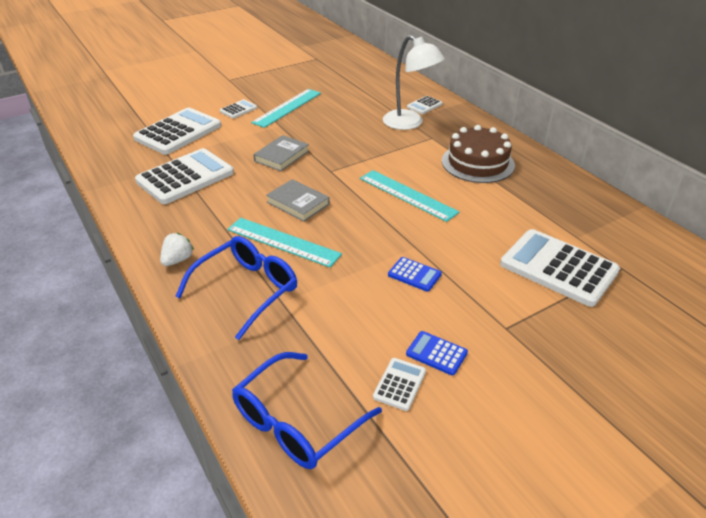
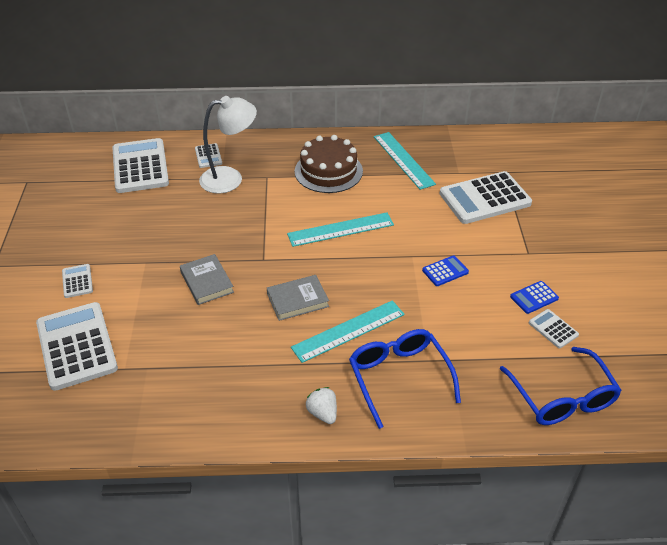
camera: 60 degrees left, 5 degrees up
(185, 177) = (180, 367): white calculator -> white calculator (140, 166)
(287, 107) = (114, 243): turquoise ruler -> turquoise ruler (403, 160)

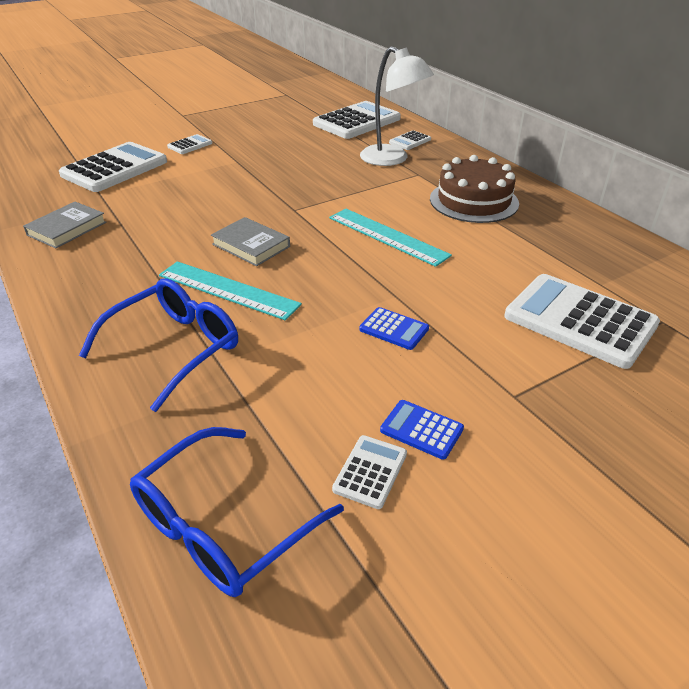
camera: 60 degrees right, 5 degrees down
(207, 282) = (236, 193): grey book -> grey book (67, 229)
(323, 413) = (90, 311): white strawberry -> none
(403, 160) = (563, 238): turquoise ruler -> none

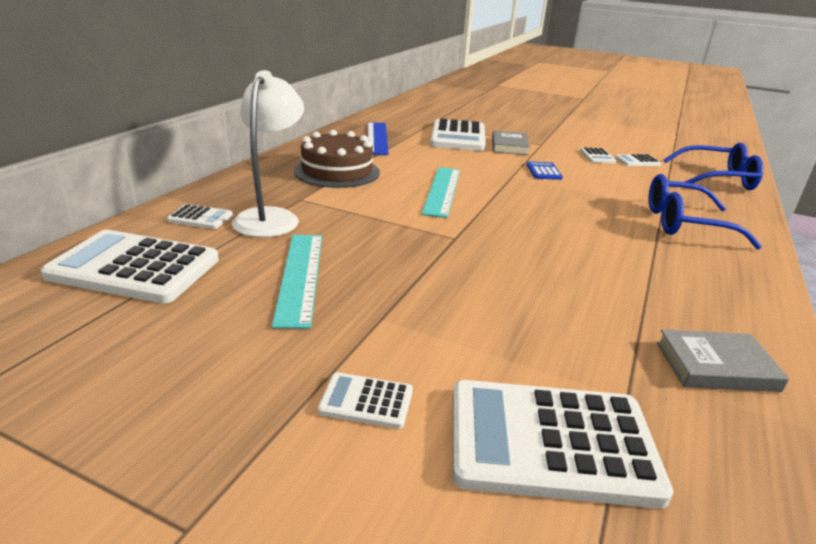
camera: 125 degrees left, 10 degrees down
(228, 290) = (608, 227): turquoise ruler -> turquoise ruler (300, 276)
(251, 245) = (543, 238): grey book -> grey book (509, 146)
(421, 429) = (597, 156): blue calculator -> white calculator
(588, 253) = (377, 138): none -> blue ruler

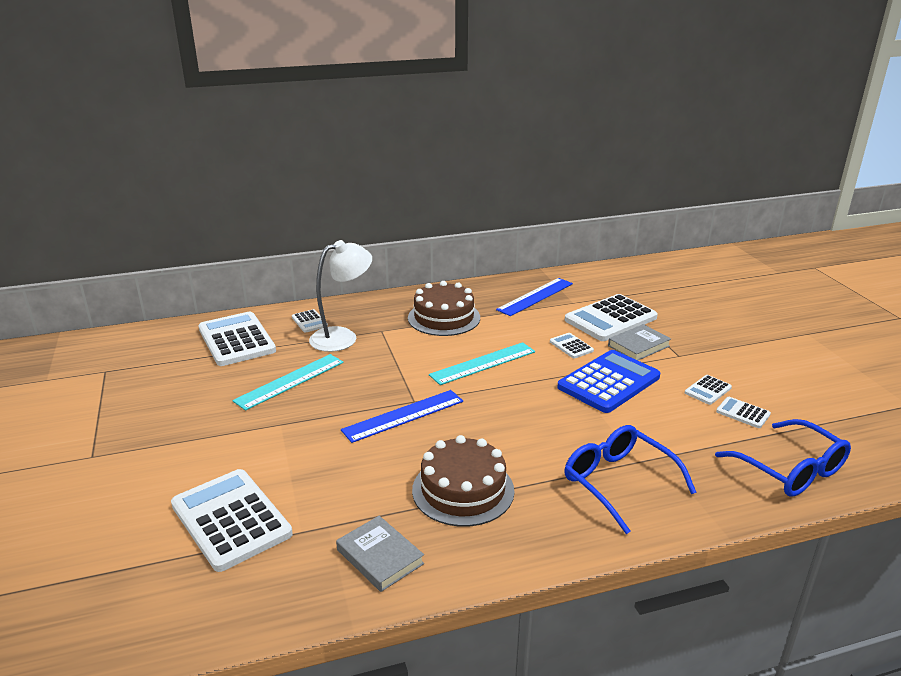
camera: 50 degrees right, 0 degrees up
(366, 401) = (205, 455): white calculator -> white calculator (571, 346)
(473, 252) = (403, 415): none -> blue ruler
(543, 171) = (609, 382): blue calculator -> blue calculator, size x2.18
(635, 279) = (463, 490): none -> brown cake

